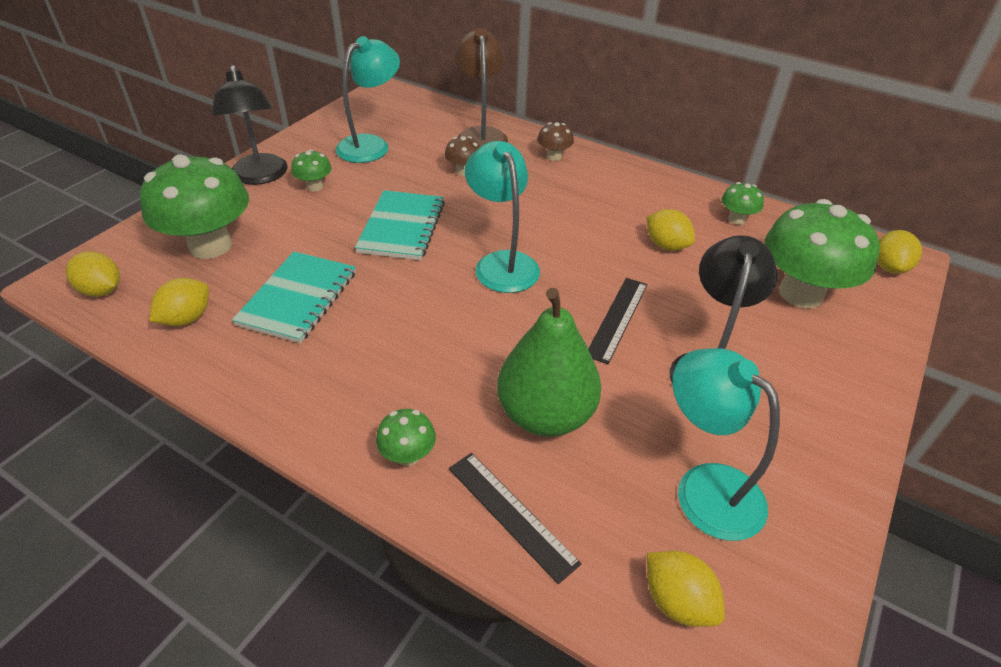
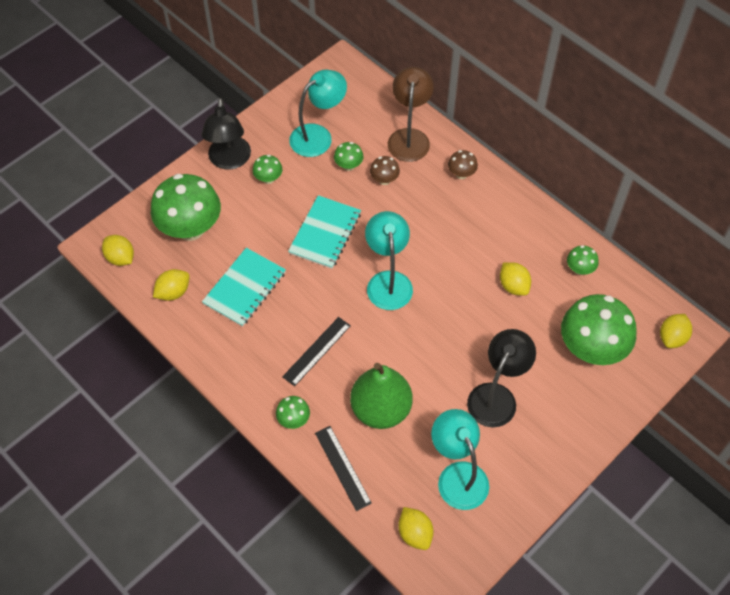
camera: 15 degrees right, 15 degrees up
(415, 164) = (348, 165): none -> green mushroom
(617, 319) = (452, 346): black ruler -> black ruler (317, 351)

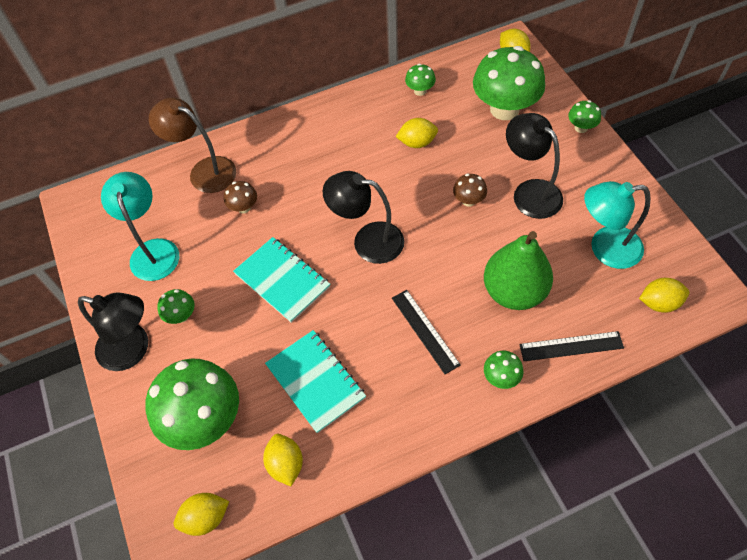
camera: 65 degrees left, 0 degrees up
(348, 165) = (208, 234): green mushroom -> green mushroom (581, 128)
(388, 281) = (368, 241): turquoise lamp -> black lamp
(461, 174) = (272, 143): brown mushroom -> brown mushroom (468, 200)

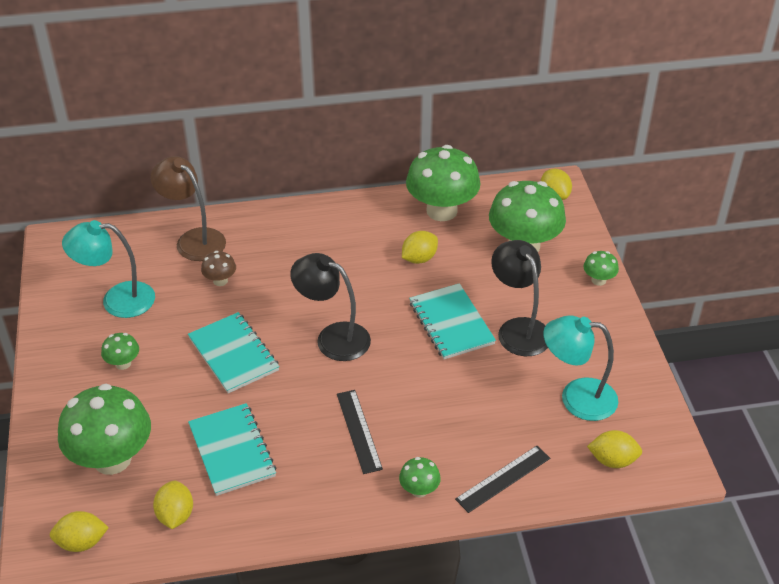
camera: 10 degrees right, 15 degrees down
(133, 350) = (66, 383): black lamp -> none
(153, 250) = (117, 300): turquoise lamp -> turquoise lamp turned 90 degrees counterclockwise
(417, 143) = (419, 258): yellow lemon -> yellow lemon turned 45 degrees counterclockwise
(420, 91) = (441, 211): green mushroom -> green mushroom, size x2.24
(468, 200) = (451, 323): brown mushroom -> turquoise notebook
(514, 291) = (464, 416): green pear -> none
(571, 346) = (503, 478): black ruler -> black ruler turned 45 degrees counterclockwise

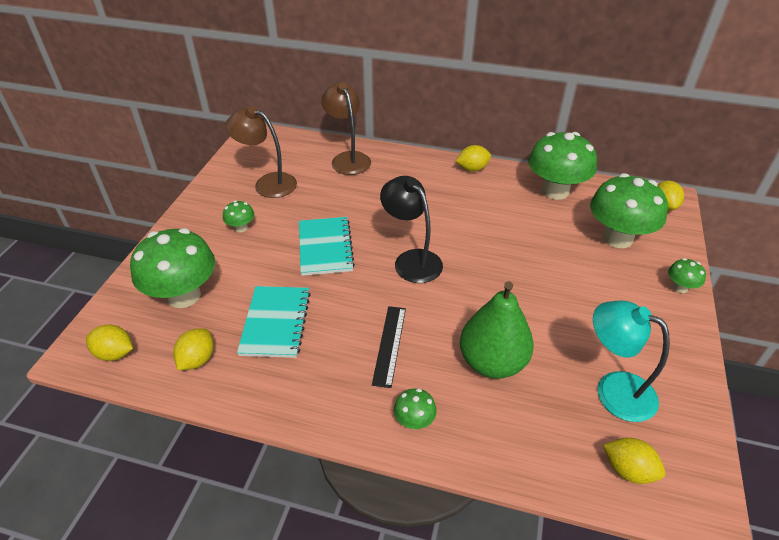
camera: 25 degrees right, 0 degrees up
(117, 300) = (267, 183): turquoise lamp -> brown lamp
(220, 281) = (349, 192): brown mushroom -> none
(419, 258) = (517, 221): yellow lemon -> yellow lemon (472, 169)
(451, 323) = (520, 281): turquoise notebook -> none
(462, 412) = (492, 362): none -> green pear
(503, 478) = (502, 443): black ruler -> none
(518, 329) = (581, 306): black lamp -> none

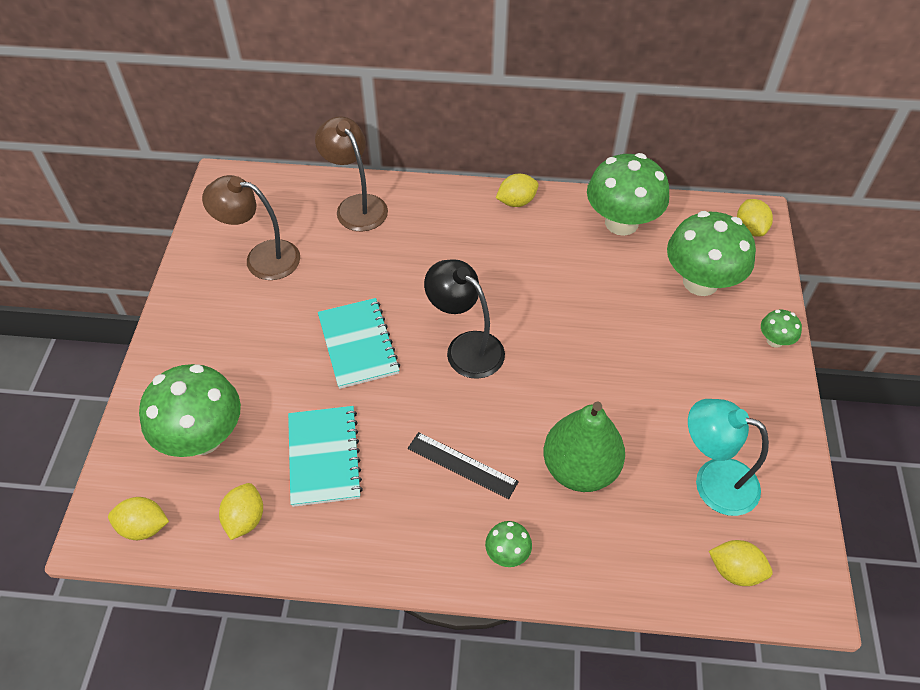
camera: 10 degrees left, 10 degrees up
(241, 228) = (246, 330): green mushroom -> none
(389, 345) = (462, 465): black ruler -> black ruler turned 60 degrees counterclockwise

